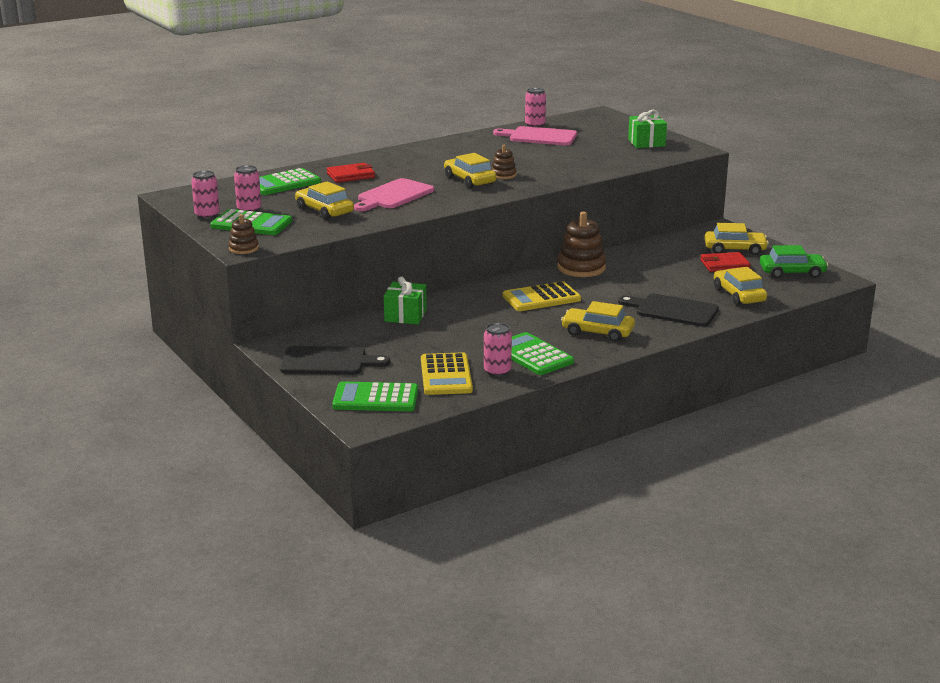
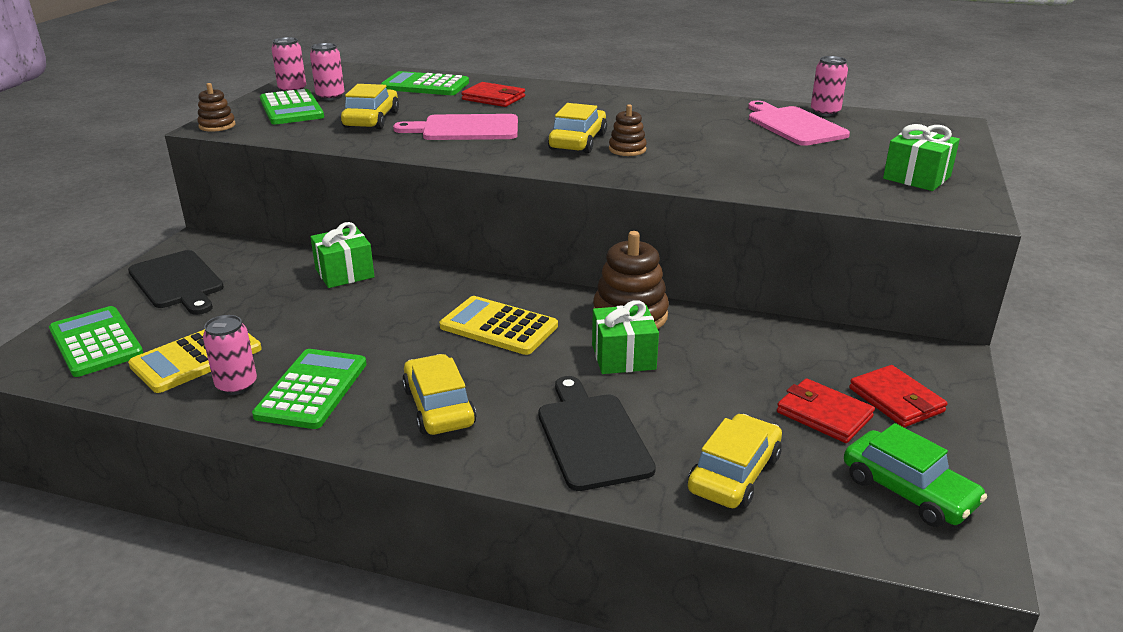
camera: 50 degrees right, 5 degrees up
(617, 282) = (623, 357): none -> green gift
(735, 249) = (896, 400): yellow car -> red wallet

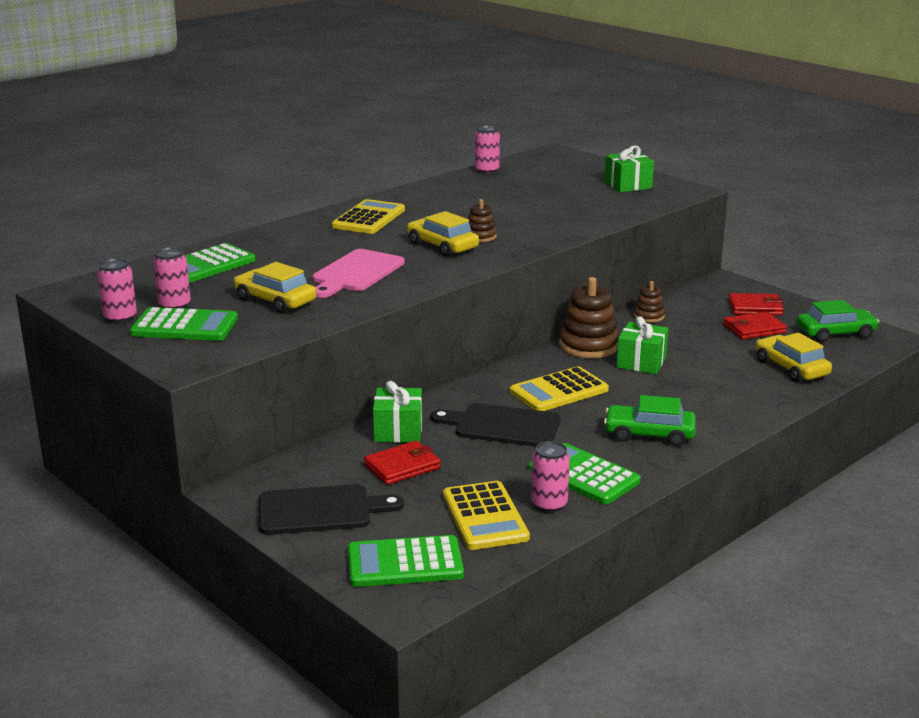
camera: 60 degrees left, 5 degrees down
(217, 126) = (186, 364): brown stacking toy -> brown stacking toy (649, 316)
(439, 407) = (649, 434): yellow car -> green car
(493, 98) = (290, 249): red wallet -> red wallet (402, 466)
(592, 437) = (725, 395): black cutting board -> black cutting board (502, 426)
(608, 103) = (369, 218): none -> yellow calculator
(794, 125) = (500, 184): pink cutting board -> none

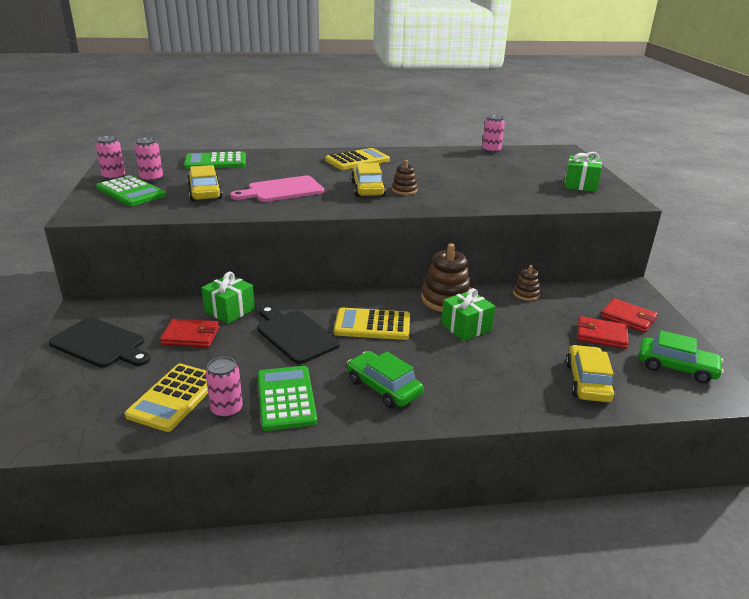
camera: 35 degrees right, 5 degrees up
(405, 563) = (76, 406): green calculator -> none

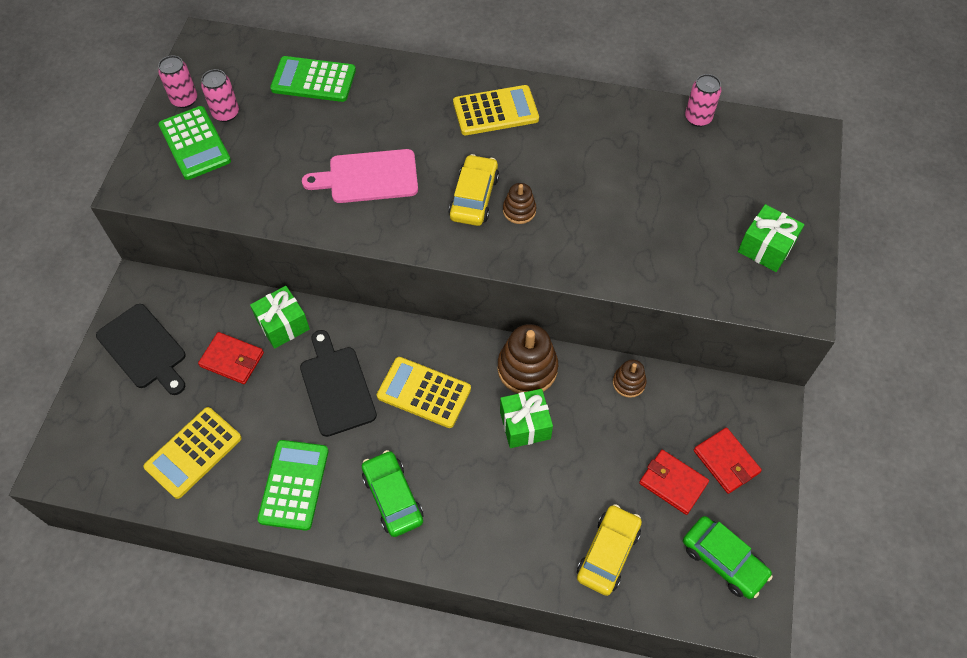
camera: 20 degrees right, 30 degrees up
(205, 192) = (277, 163): yellow car -> none
(227, 410) = (235, 484): pink can -> none

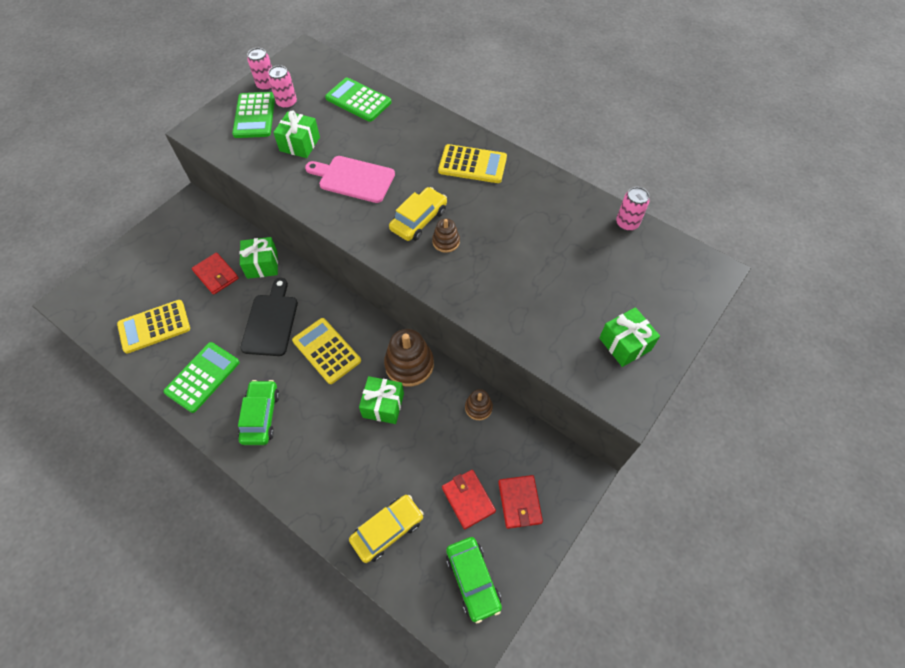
camera: 25 degrees right, 0 degrees up
(144, 349) = (167, 245): black cutting board -> none
(276, 159) = (300, 144): none -> green gift

